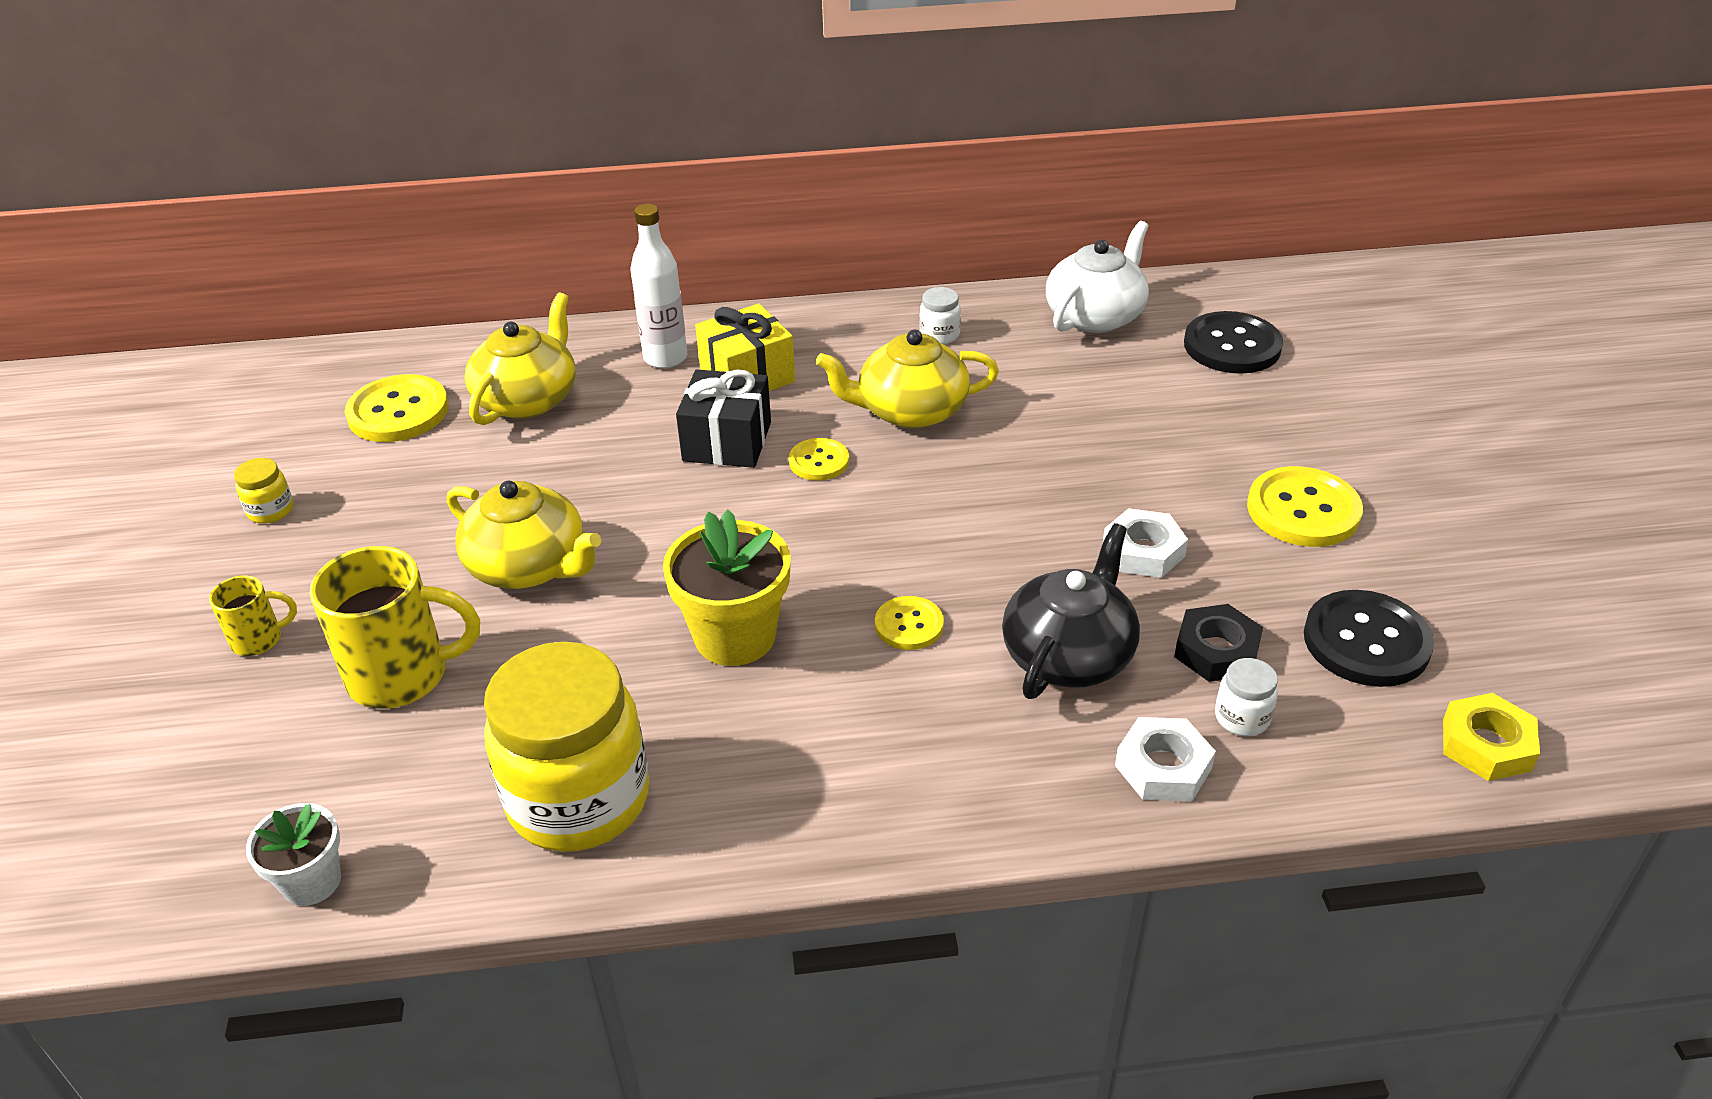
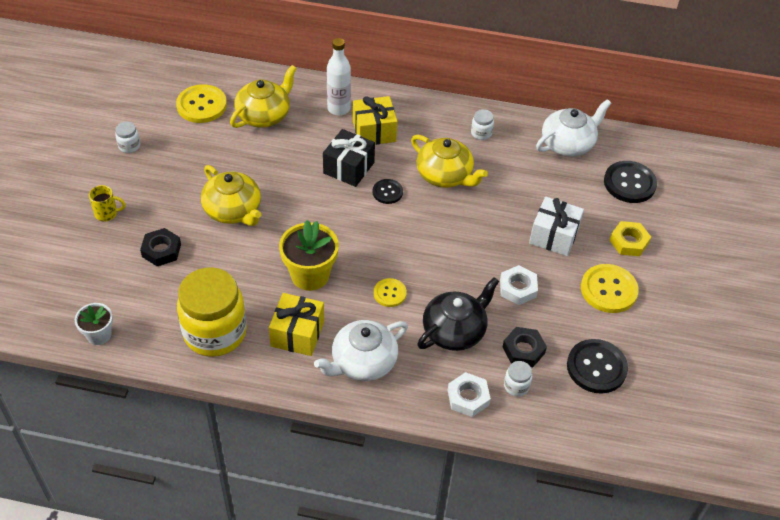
camera: 15 degrees right, 10 degrees up
(271, 510) = (129, 146): yellow jar -> white jar
(402, 675) = (161, 250): yellow mug -> black nut
(758, 750) = (297, 334): none -> yellow gift
(819, 461) = (387, 192): yellow button -> black button
(910, 410) = (445, 175): yellow teapot -> yellow teapot turned 150 degrees counterclockwise
(919, 764) = (363, 362): none -> white teapot
(1155, 453) = (554, 236): none -> white gift
(1486, 745) = (620, 434): yellow nut -> yellow nut (629, 242)

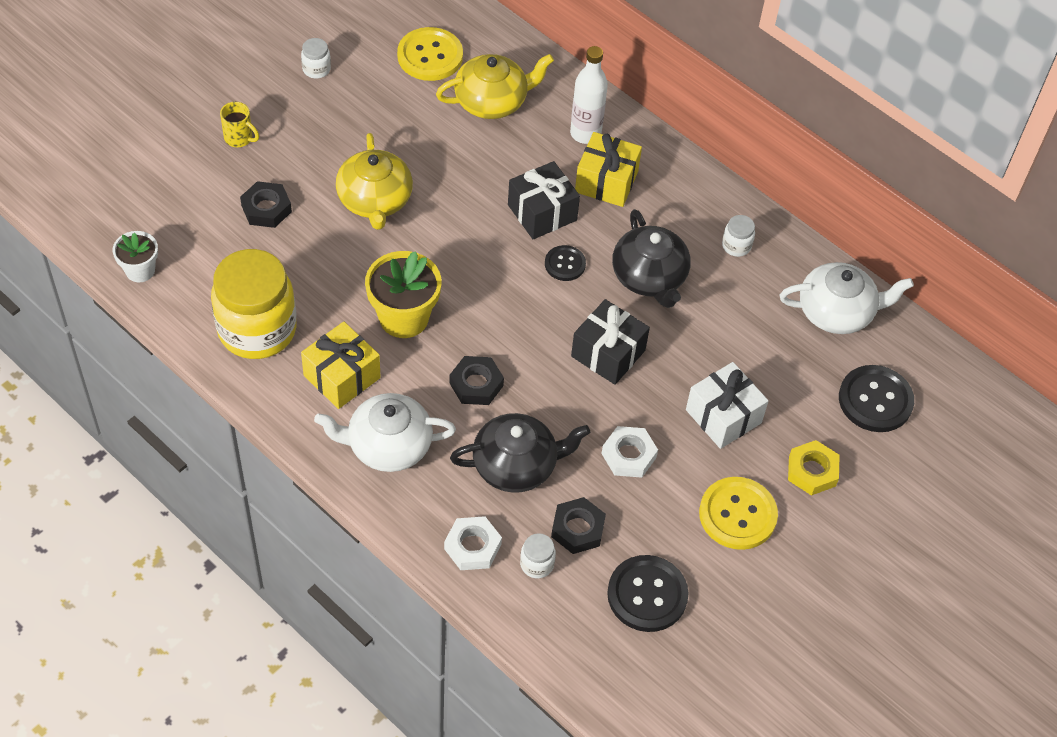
camera: 30 degrees right, 5 degrees up
(390, 293) = (476, 384): yellow button -> black nut
(445, 175) = (649, 277): yellow teapot -> black teapot
(456, 233) = (608, 353): none -> black gift

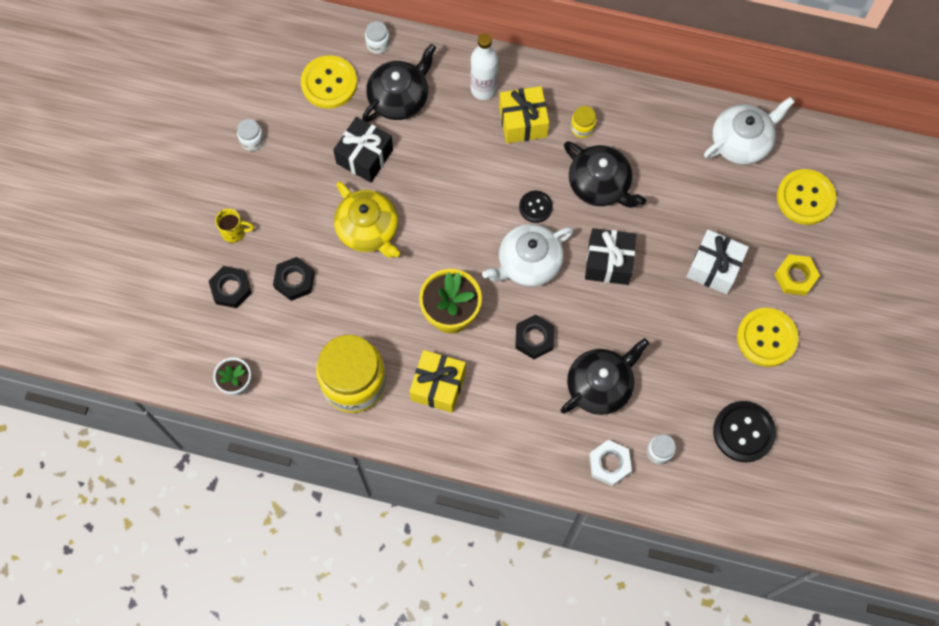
camera: 25 degrees left, 15 degrees up
(388, 445) = (504, 421): white teapot -> white teapot (528, 263)
(492, 101) = (399, 98): yellow teapot -> black teapot
(542, 212) = (493, 173): black gift -> black gift (365, 156)
(577, 529) = (670, 410): black nut -> black nut (231, 289)
(629, 455) = (670, 334): white nut -> none
(667, 216) = (582, 128): none -> yellow jar
(736, 246) = (644, 125): white jar -> white jar (378, 44)
(875, 400) = (805, 198): black button -> yellow button

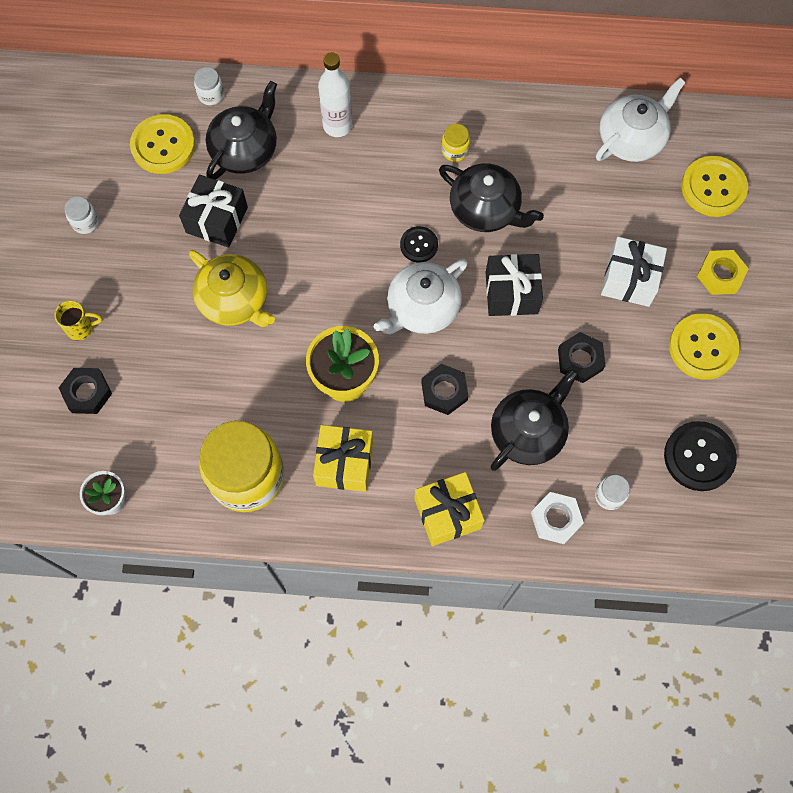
camera: 10 degrees left, 0 degrees up
(294, 280) = (159, 371): black nut -> black nut (580, 360)
(523, 122) = (388, 154): yellow gift -> yellow gift (447, 513)

